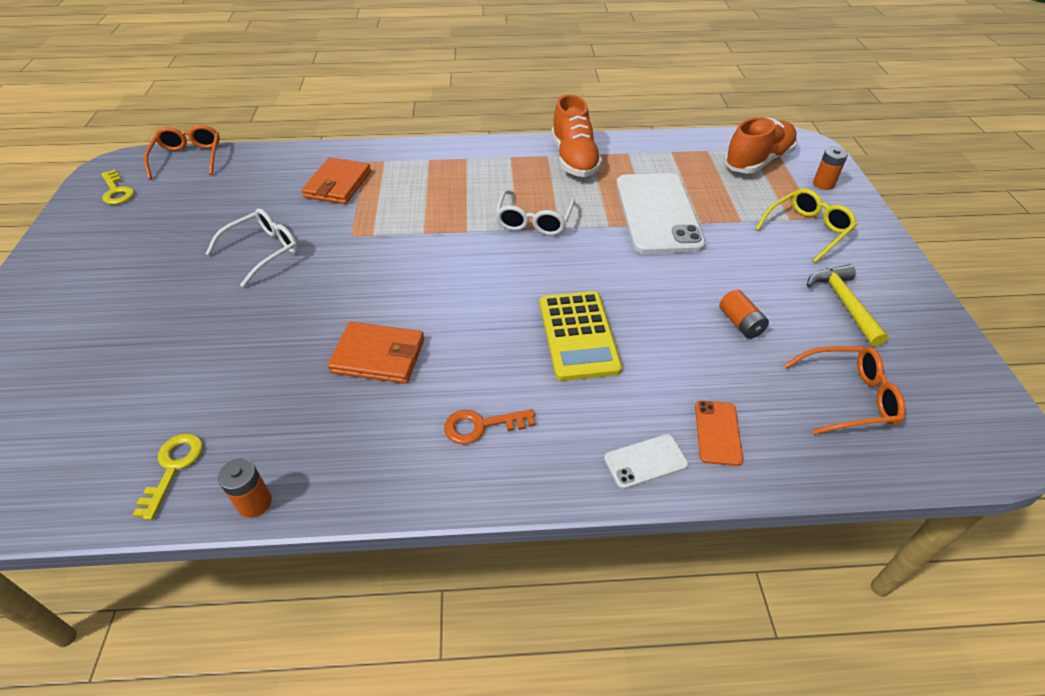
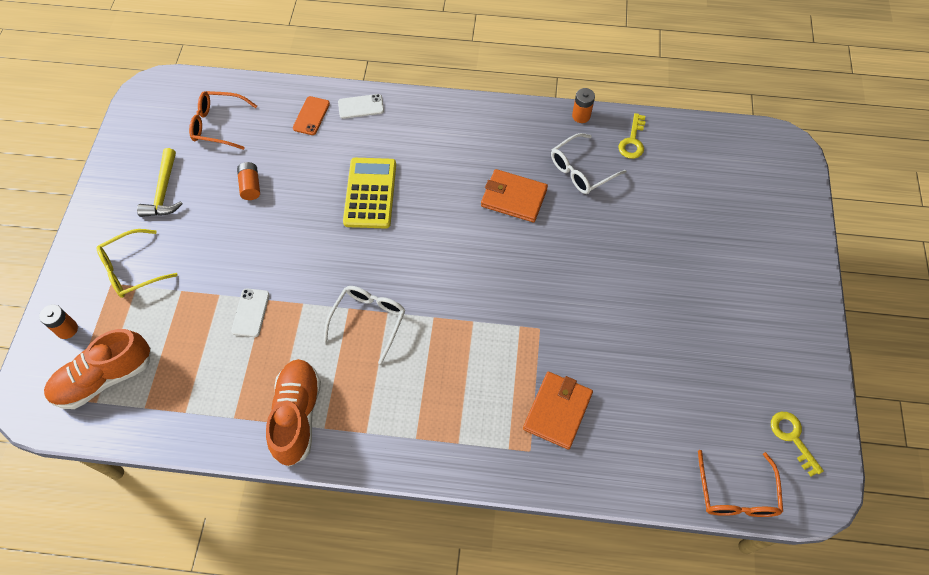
camera: 170 degrees left, 15 degrees up
(263, 251) = (616, 319): white glasses -> white glasses (581, 170)
(482, 426) = (450, 139): orange key -> none
(658, 213) = (250, 313): white phone -> white phone, size x0.43

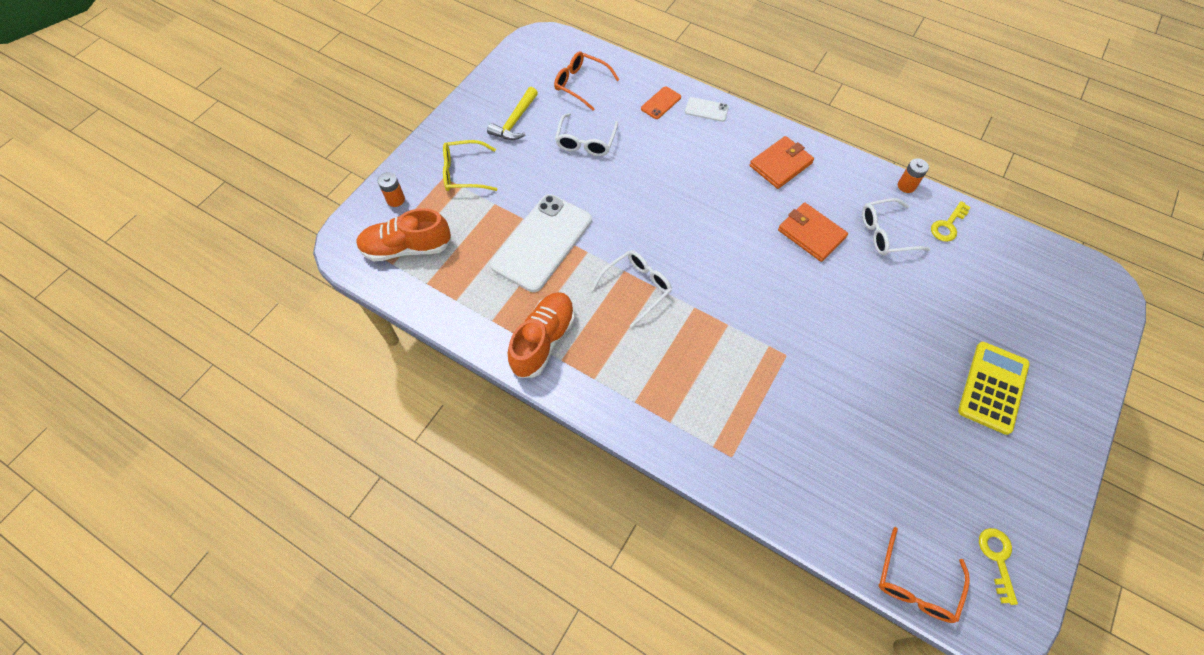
camera: 25 degrees right, 0 degrees up
(250, 186) = (586, 142): orange battery -> white glasses
(250, 313) = (542, 242): white phone -> white phone, size x2.31
(370, 193) = (684, 183): yellow calculator -> yellow calculator (993, 387)
(557, 411) = (772, 433): orange wallet -> orange wallet (780, 164)

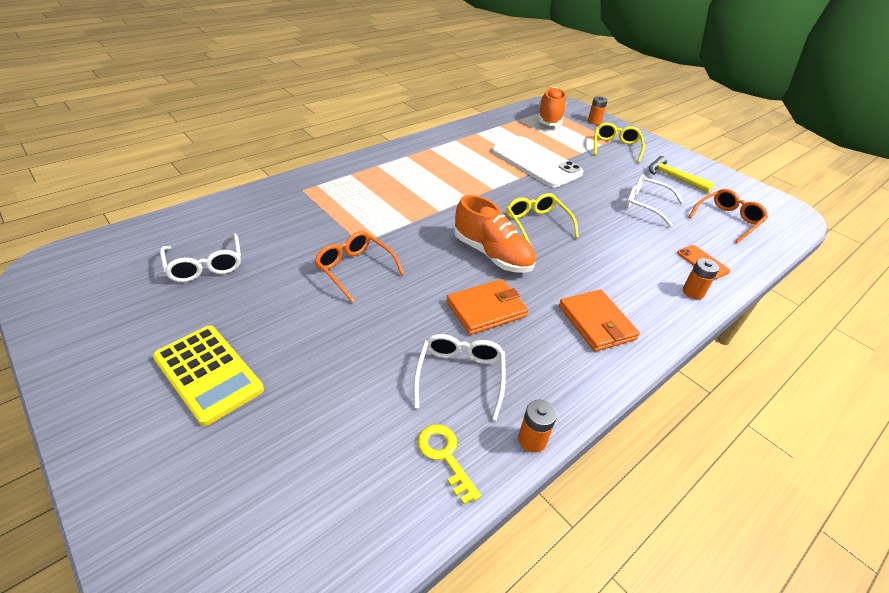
camera: 105 degrees right, 20 degrees down
(543, 341) = (449, 145): orange shoe -> orange shoe (492, 254)
(636, 288) = (473, 190): white glasses -> white glasses (205, 265)
(670, 221) = (537, 224): none -> yellow glasses
(706, 110) = (693, 292): white phone -> orange battery
(916, 584) = (125, 236): orange glasses -> orange glasses (355, 269)
(997, 559) = (80, 288): yellow key -> none

